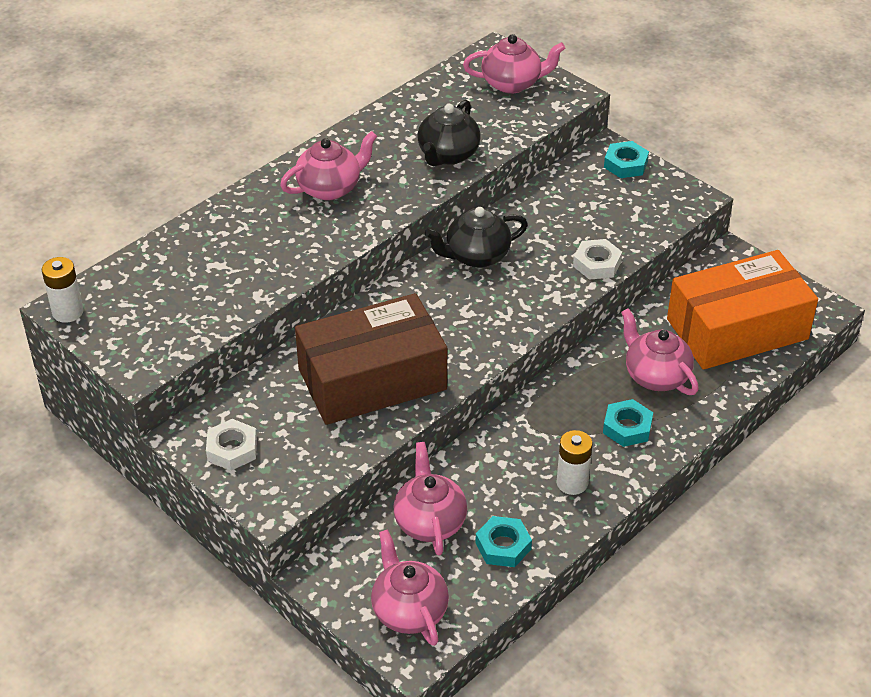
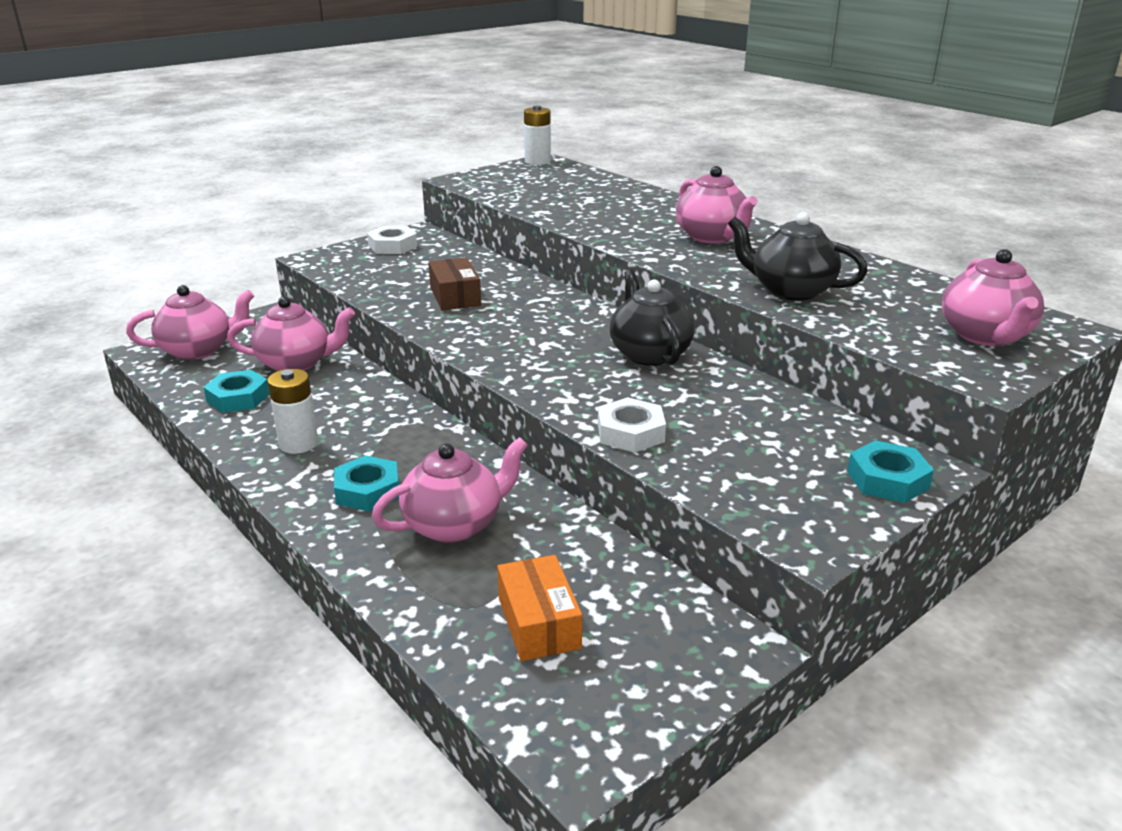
camera: 95 degrees right, 15 degrees down
(372, 379) = (455, 296): brown box -> brown box, size x0.45
(737, 329) = (538, 623): orange box -> orange box, size x0.45

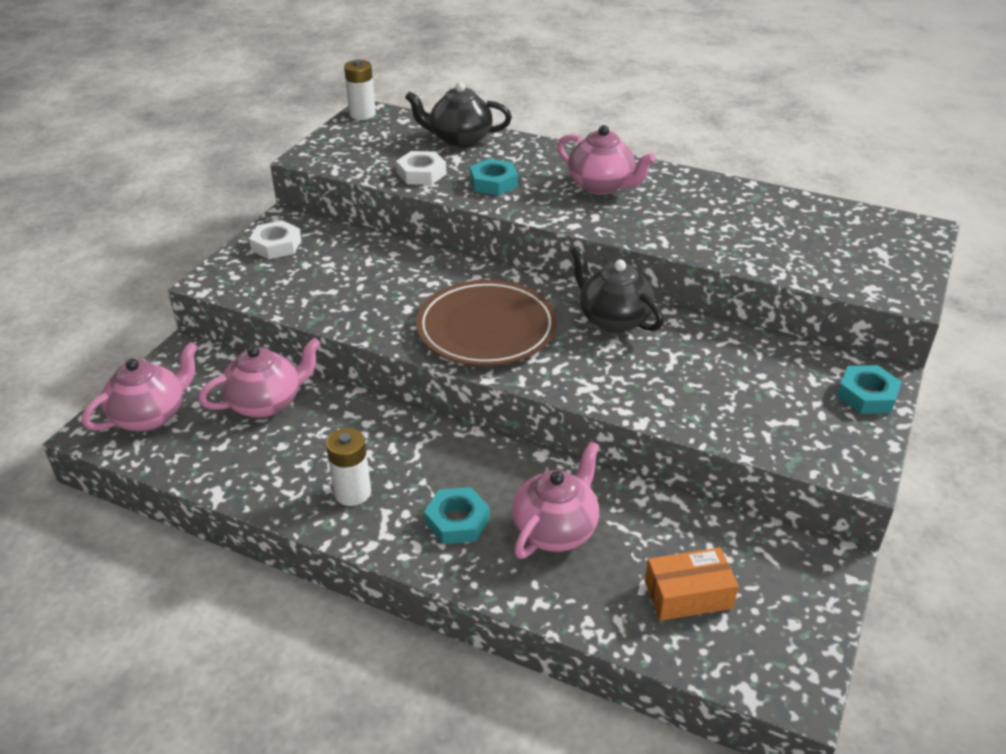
camera: 25 degrees left, 10 degrees up
(238, 398) = (247, 460): turquoise nut -> turquoise nut (493, 183)
(455, 296) = (394, 296): brown box -> none
(514, 335) = (486, 328): none -> brown plate
(538, 623) = (688, 595): orange box -> orange box turned 60 degrees counterclockwise
(630, 433) = (664, 407): white nut -> white nut (421, 173)
(790, 291) = (711, 237): black teapot -> black teapot (459, 139)
(985, 336) = (876, 251): pink teapot -> none

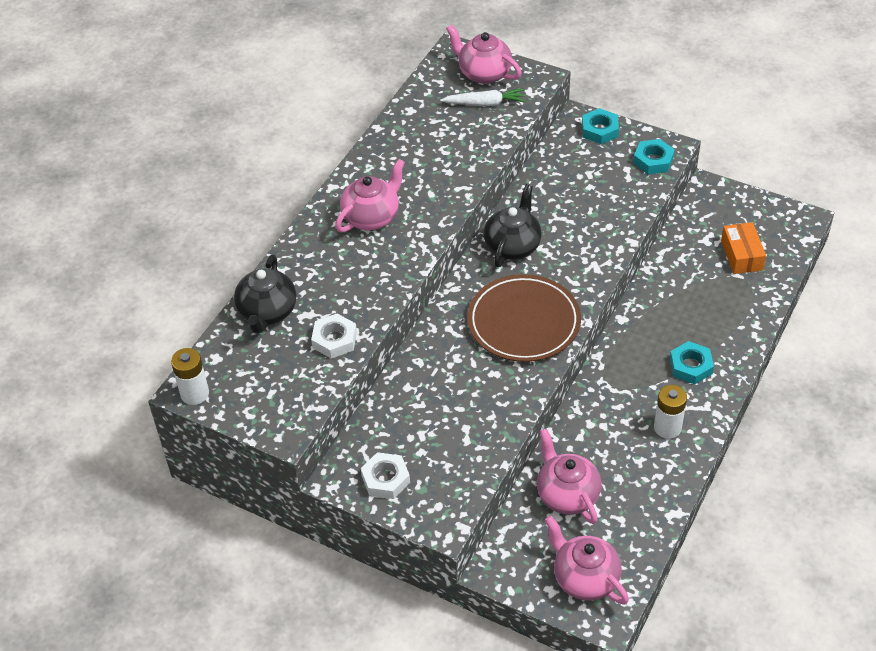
camera: 85 degrees left, 10 degrees up
(493, 183) = (358, 288): turquoise nut -> turquoise nut (653, 160)
(555, 529) = (694, 314): pink teapot -> pink teapot (484, 73)
(613, 319) = (512, 246): black teapot -> black teapot turned 150 degrees clockwise
(829, 253) = (485, 103): none -> white carrot

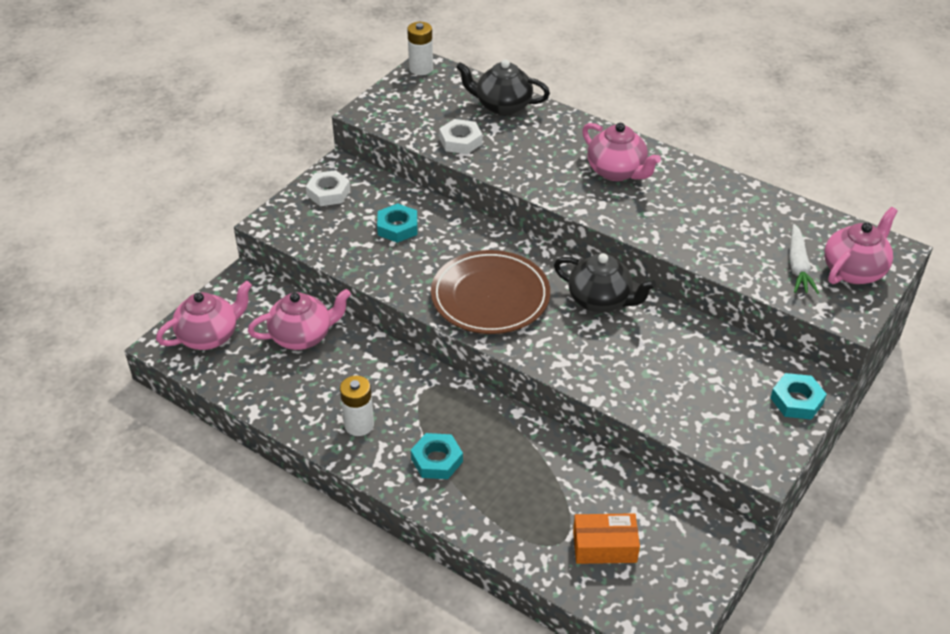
camera: 95 degrees right, 5 degrees down
(653, 160) = (739, 444): turquoise nut -> turquoise nut (397, 227)

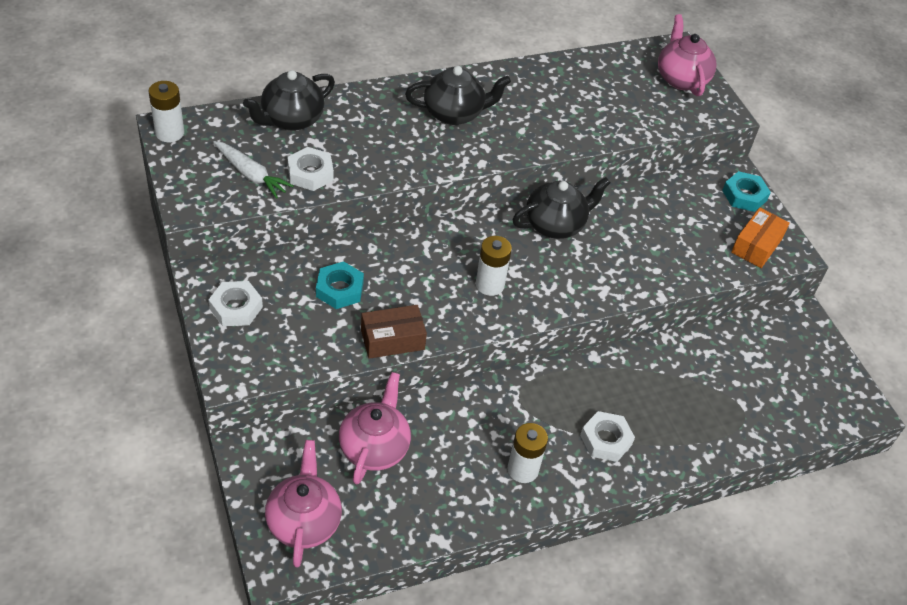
camera: 60 degrees left, 5 degrees up
(379, 275) = (392, 339): none -> brown box
(437, 460) = (605, 440): turquoise nut -> white nut
(490, 296) = (490, 285): brown plate -> white battery
(604, 546) = (767, 392): orange box -> orange box (756, 245)
(617, 171) = (454, 113): pink teapot -> black teapot
(798, 266) = (653, 100): white carrot -> white carrot (251, 175)

